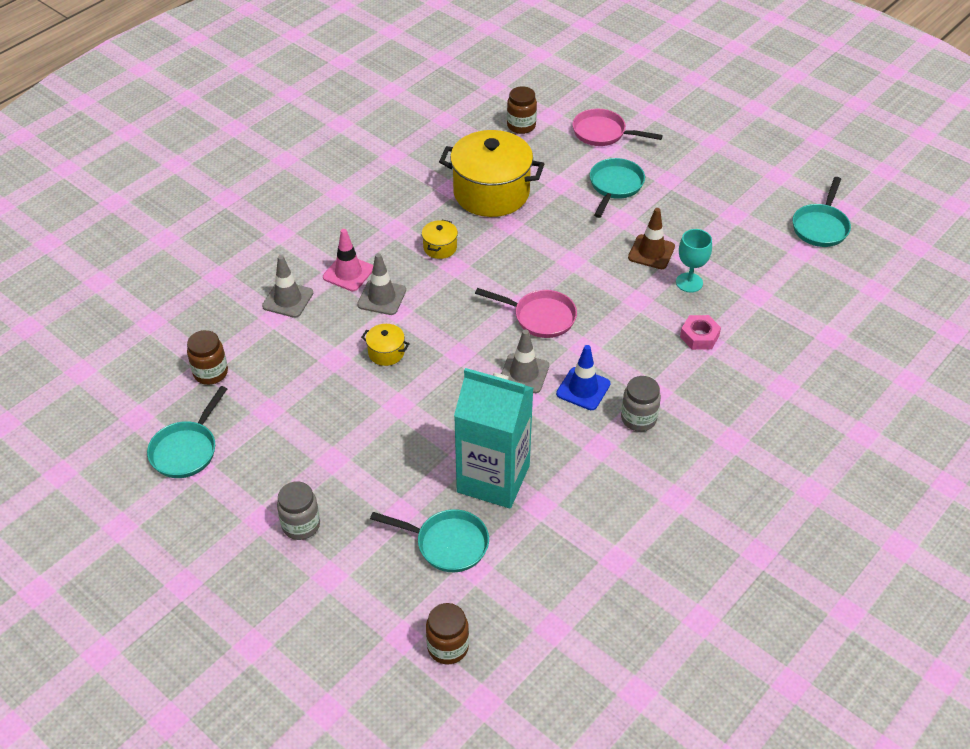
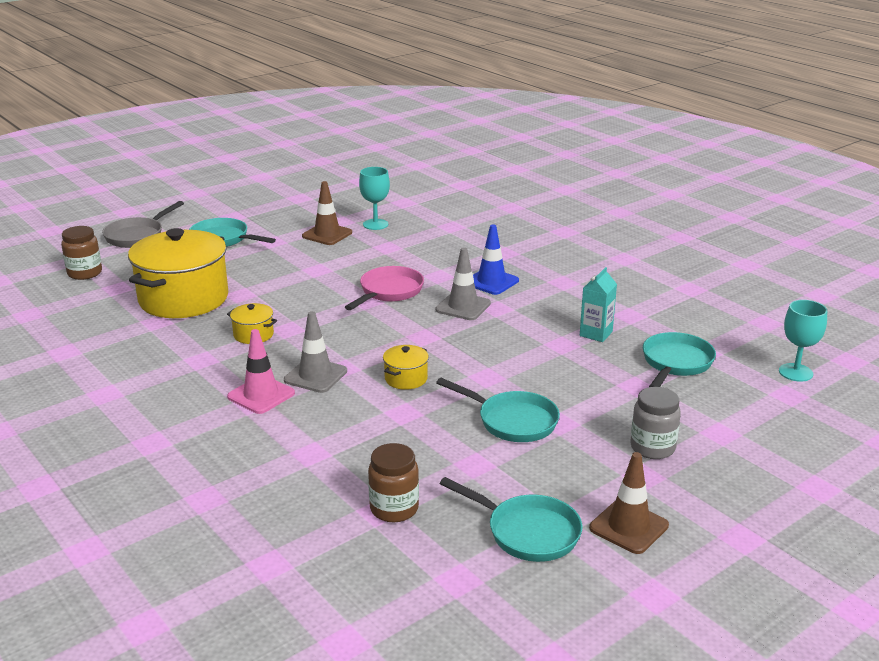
camera: 80 degrees left, 20 degrees down
(194, 510) = (628, 527): none -> brown traffic cone
(288, 299) = (284, 441): grey traffic cone -> none
(448, 647) = (795, 372): brown jar -> turquoise goblet
(493, 478) = (596, 334): turquoise carton -> turquoise carton, size x0.44
(603, 133) = (137, 236): pink pan -> grey pan
(638, 419) = (533, 263): grey jar -> none
(699, 336) = (443, 228): pink nut -> none
(820, 227) = (336, 171): turquoise pan -> turquoise pan (512, 421)

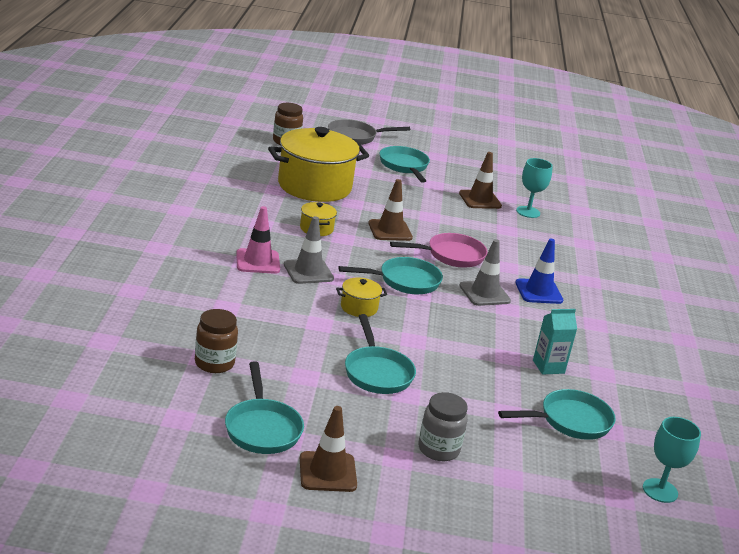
camera: 40 degrees right, 0 degrees up
(311, 300) = (390, 230): none -> brown traffic cone
(396, 334) = (404, 281): none -> turquoise pan

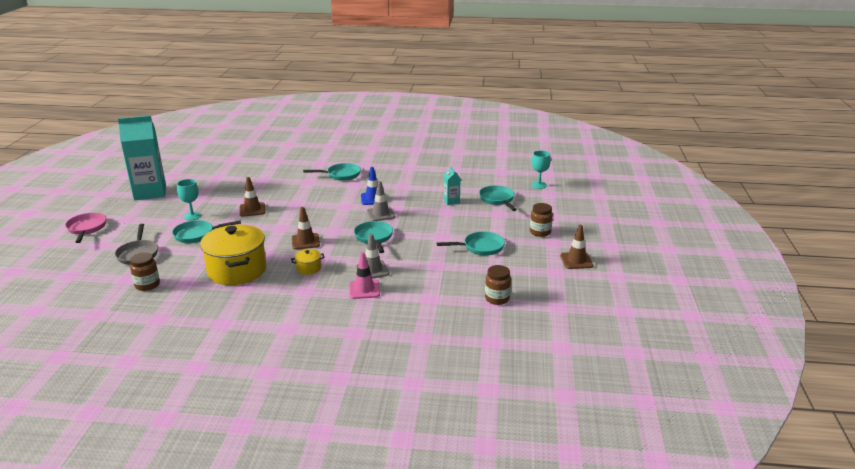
camera: 85 degrees left, 0 degrees up
(262, 428) = (551, 280): turquoise pan -> turquoise pan (341, 175)
(359, 307) = (412, 252): yellow pot -> none
(438, 449) = (540, 232): grey jar -> brown jar
(451, 255) = (336, 222): pink pan -> pink pan (86, 229)
(516, 141) = (150, 192): none -> turquoise carton
(528, 212) = (268, 195): turquoise goblet -> turquoise goblet (192, 216)

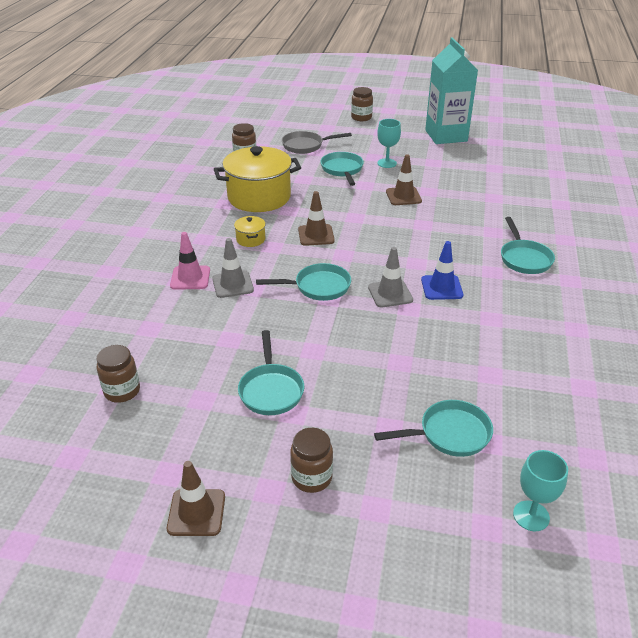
camera: 95 degrees right, 10 degrees up
(86, 229) = (361, 117): pink pan -> brown jar
(451, 201) = (437, 371): turquoise carton -> none

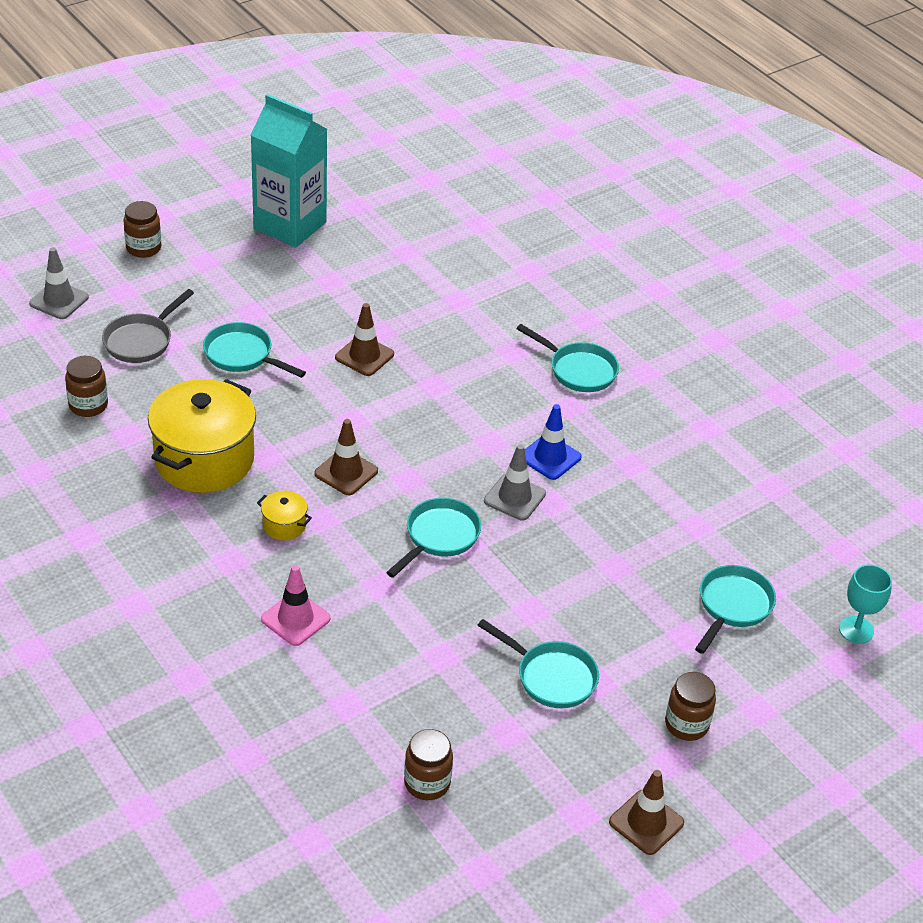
camera: 50 degrees left, 5 degrees up
(233, 284) = (352, 594): grey traffic cone -> grey traffic cone (59, 300)
(387, 163) = (280, 313): turquoise goblet -> none

